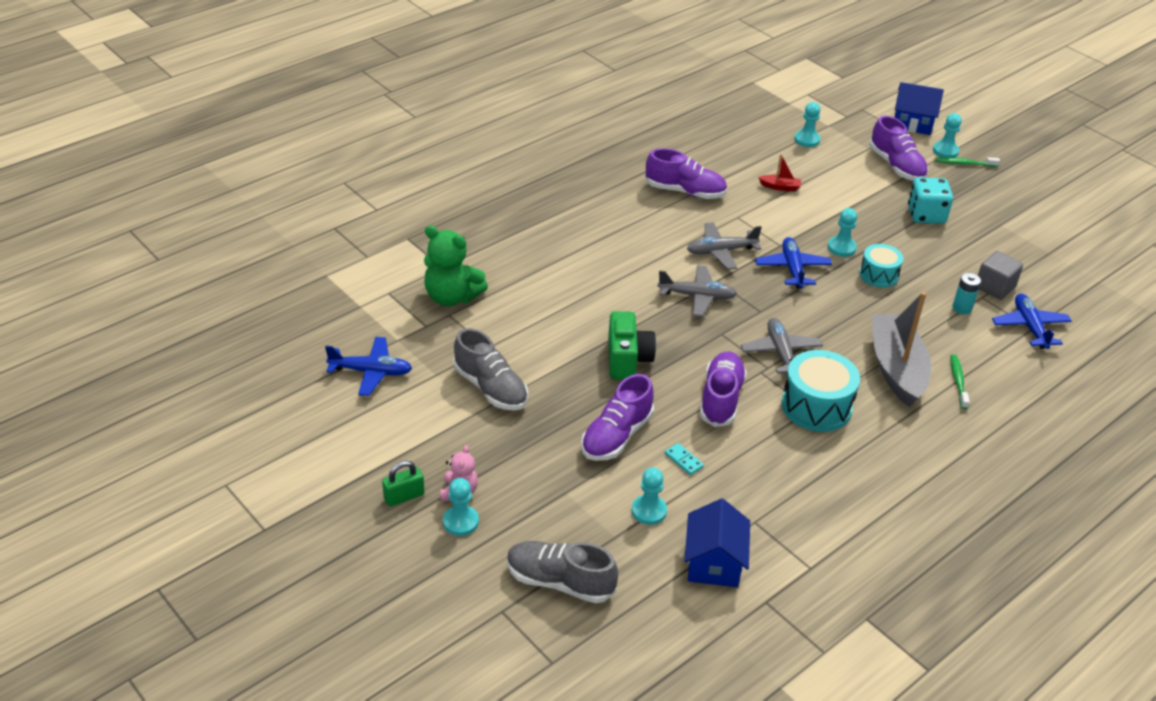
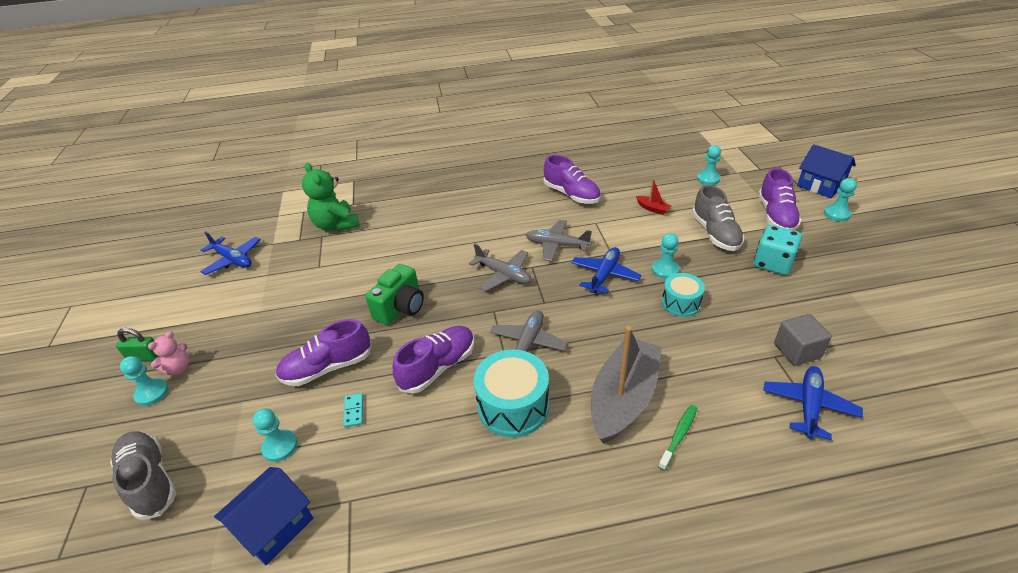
camera: 35 degrees right, 0 degrees up
(490, 388) = (287, 296): grey shoe -> grey shoe (715, 233)
(962, 308) = (743, 360): turquoise battery -> none
(964, 163) = (849, 229): green toothbrush -> none

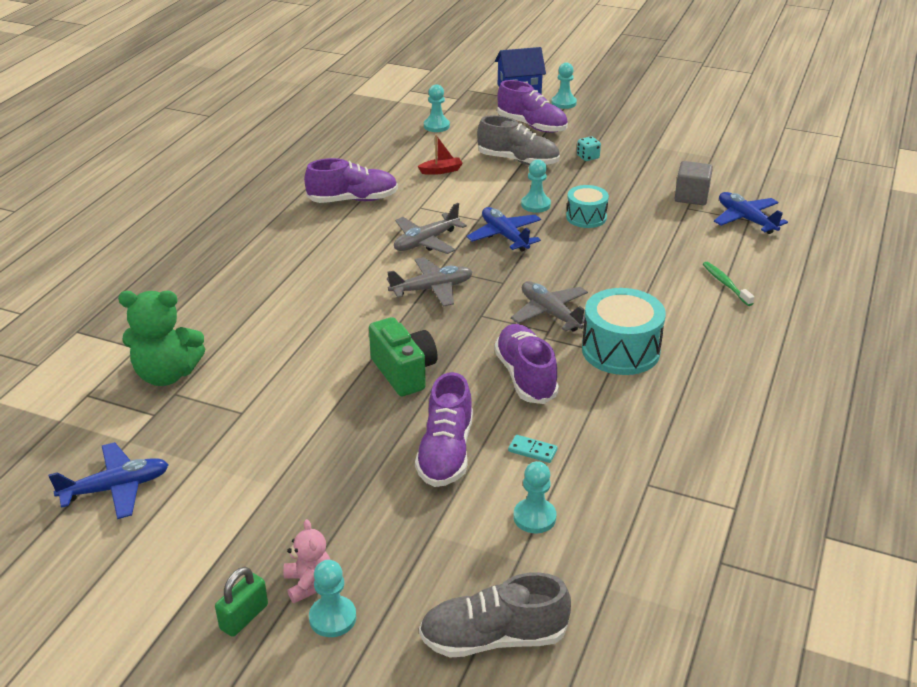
camera: 60 degrees left, 5 degrees down
(274, 526) = (639, 544): blue house -> none
(623, 398) = (665, 291): grey boat -> none
(772, 263) = (588, 157): turquoise dice -> turquoise dice, size x0.51

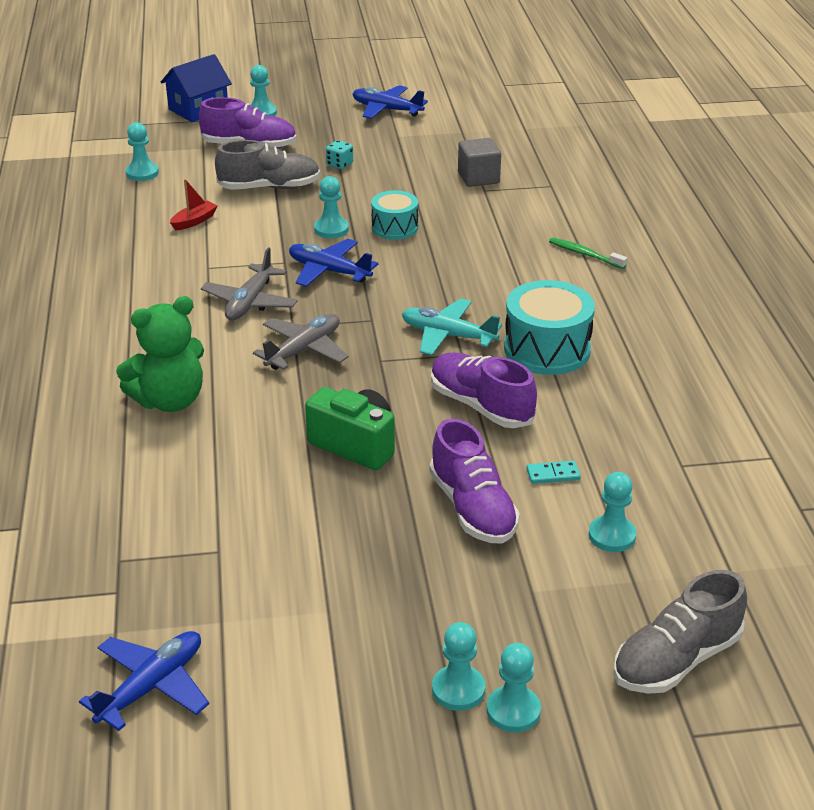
camera: 30 degrees left, 0 degrees up
(167, 374) = (88, 543): green teddy bear -> green teddy bear (170, 400)
(244, 617) = (425, 751): green padlock -> none
(308, 583) = (458, 690): pink teddy bear -> turquoise pawn
(353, 200) = (122, 281): purple shoe -> none
(550, 313) = (448, 335): grey plane -> turquoise plane
(746, 219) = (548, 186): blue plane -> blue plane (386, 110)

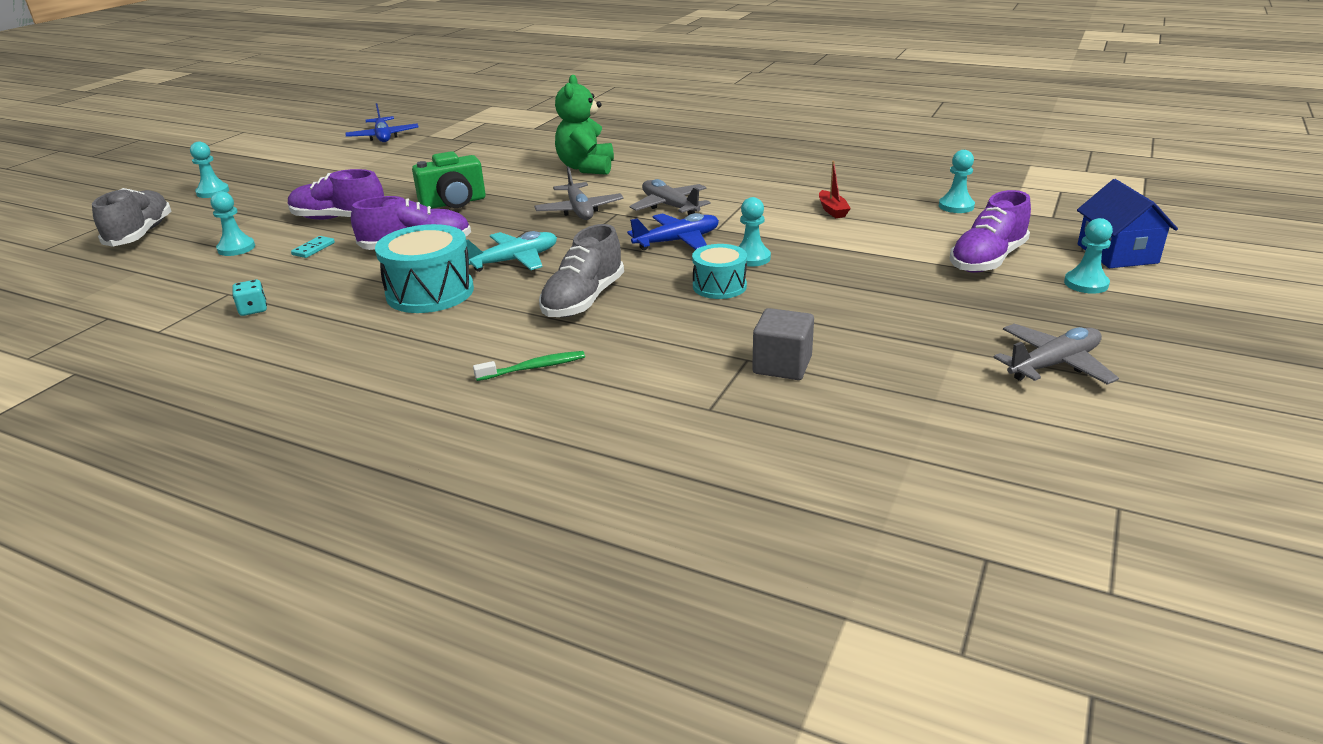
camera: 125 degrees right, 5 degrees down
(269, 187) = (871, 250): grey shoe -> grey shoe (583, 300)
(339, 164) = (897, 294): turquoise dice -> turquoise dice (253, 309)
(386, 110) = (1053, 364): blue plane -> grey plane
(458, 690) = (249, 185): turquoise pawn -> none

